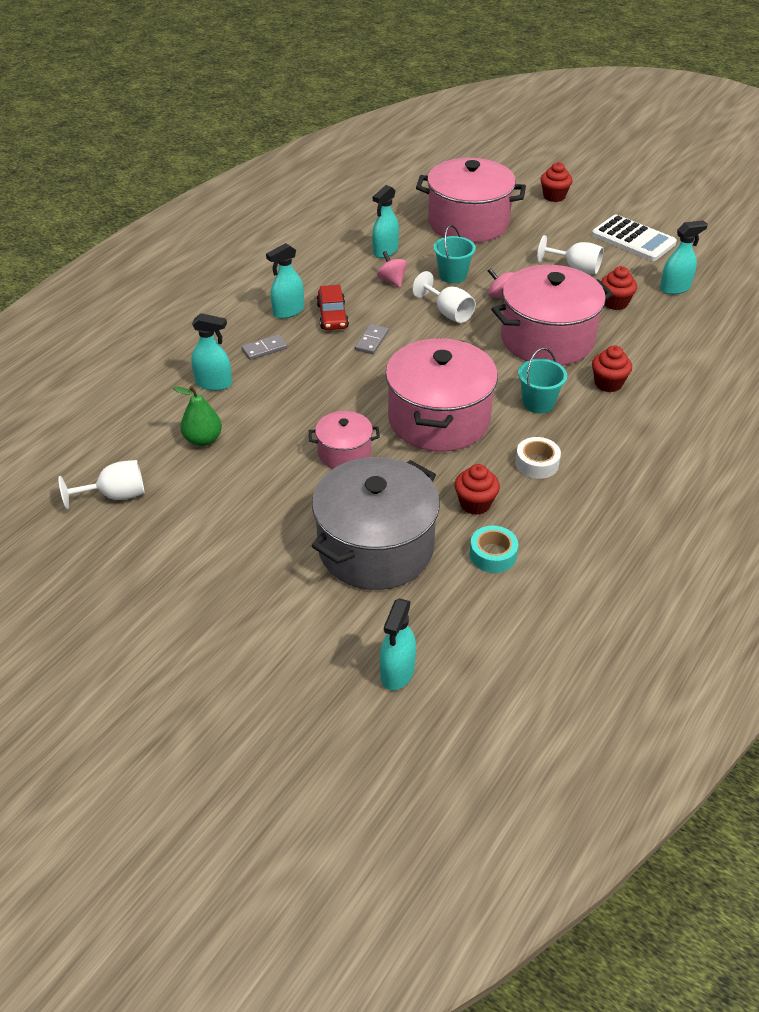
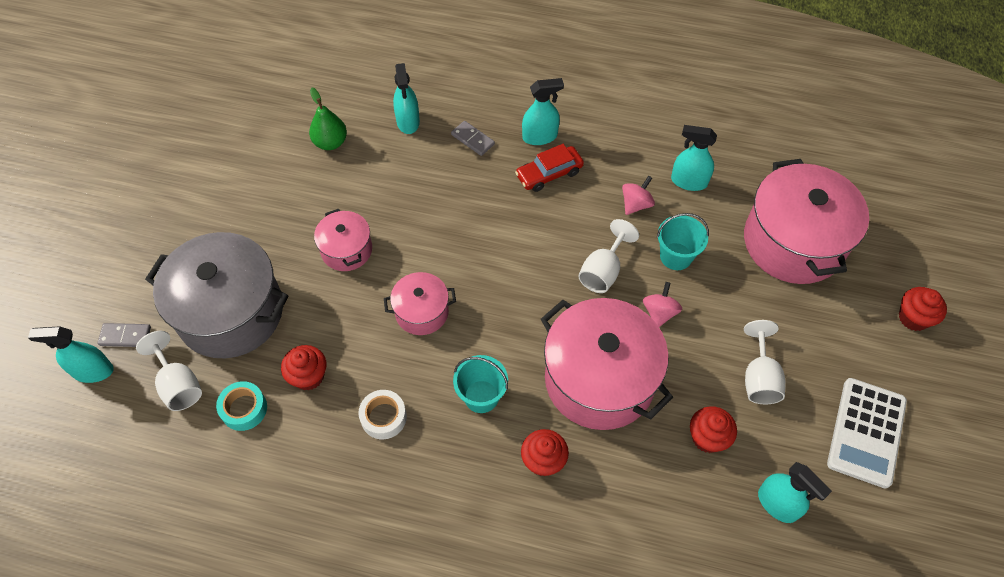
camera: 70 degrees right, 15 degrees up
(115, 495) = (246, 113): white goblet -> white goblet (179, 385)
(288, 311) = (540, 136): turquoise spray bottle -> turquoise spray bottle turned 135 degrees clockwise
(371, 341) = (523, 218): grey domino -> grey domino (125, 336)
(439, 419) = (422, 312): pink pot -> pink pot, size x0.51

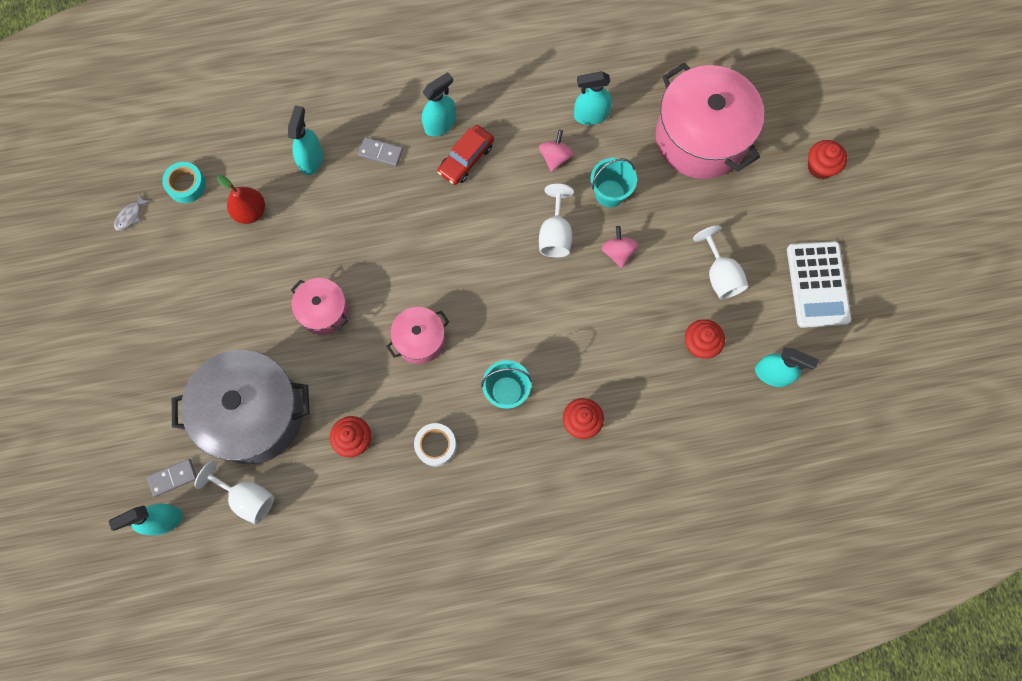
camera: 25 degrees left, 15 degrees up
(229, 107) = (130, 215): none -> grey fish
(244, 409) = (315, 492): turquoise tape -> turquoise tape (186, 185)
(330, 142) = (250, 211): green pear -> red pear
(408, 122) = (311, 159): turquoise spray bottle -> turquoise spray bottle turned 135 degrees counterclockwise
(599, 379) = (595, 333): pink pot -> none

